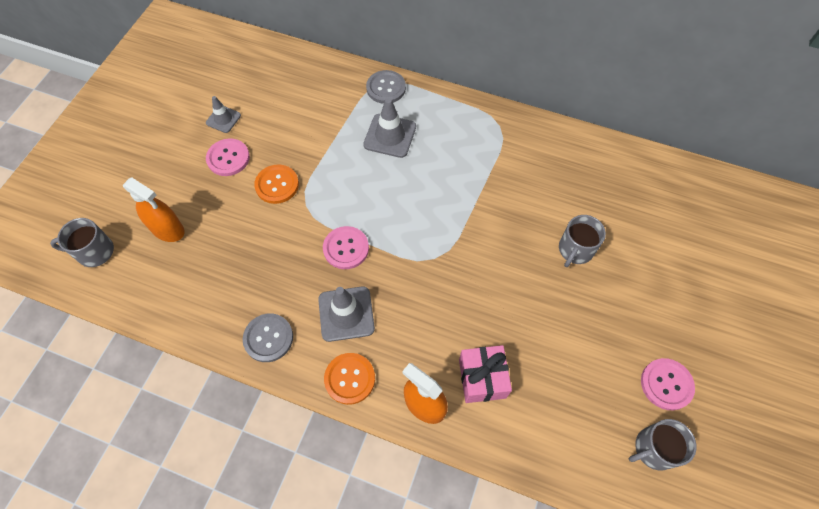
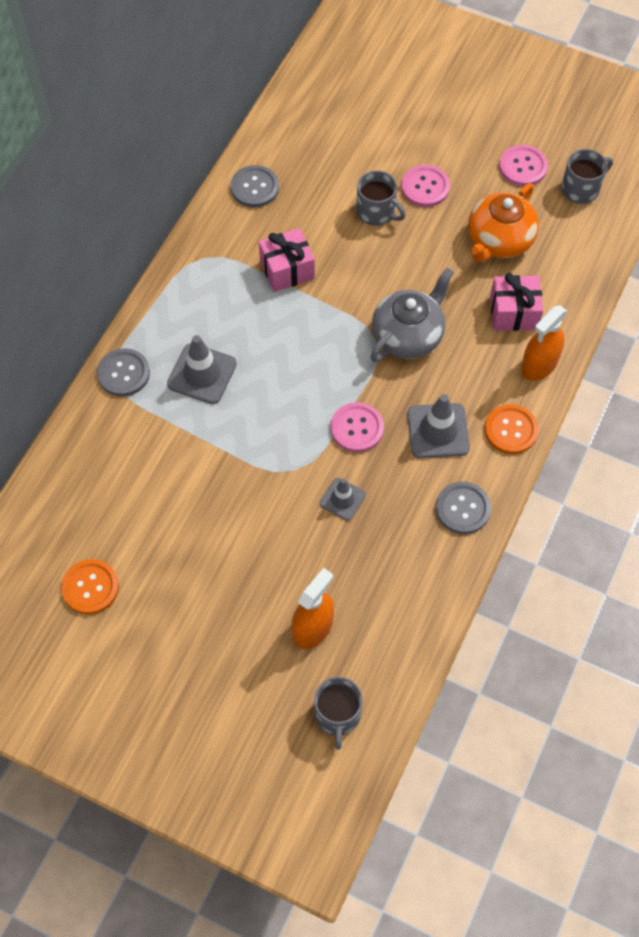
camera: 85 degrees left, 0 degrees up
(223, 119) = (144, 570): grey traffic cone -> grey traffic cone (342, 499)
(228, 158) = (211, 561): pink button -> pink button (425, 187)
(277, 185) = (260, 502): orange button -> orange button (90, 587)
(444, 284) = (408, 335): none -> grey teapot
(498, 184) = (287, 270): none -> pink gift
(566, 362) = (499, 241): none -> orange teapot
(578, 153) = (254, 187): none -> grey button
(654, 449) = (581, 189): grey mug -> grey mug turned 105 degrees counterclockwise

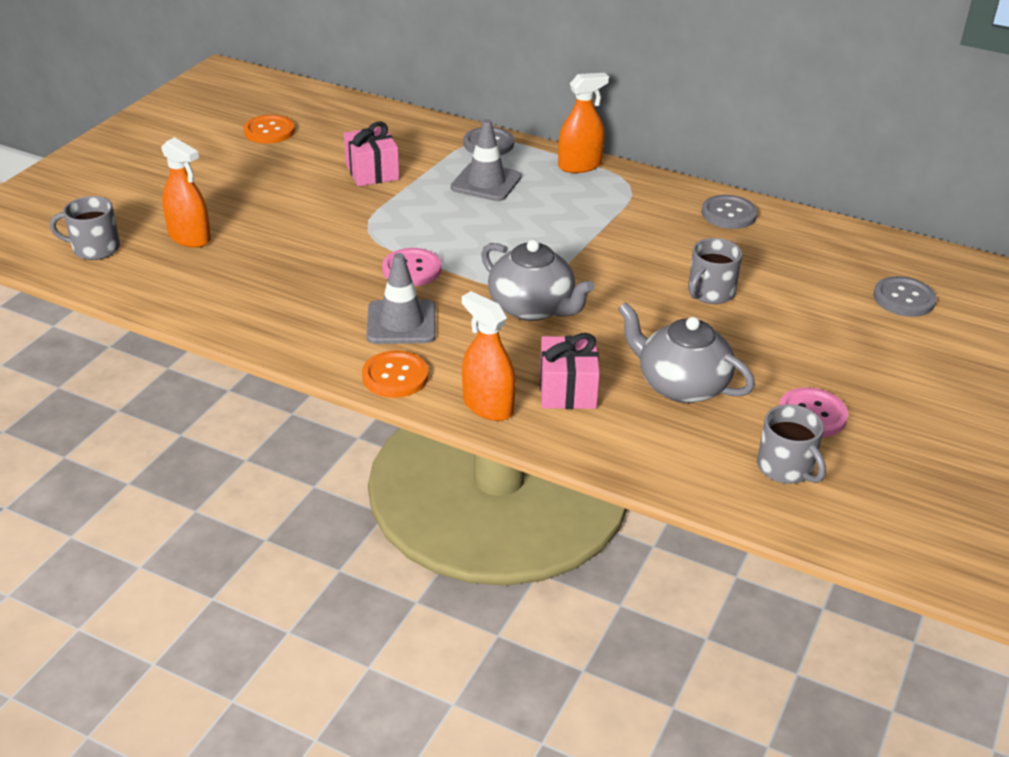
camera: 90 degrees right, 25 degrees down
(169, 296) = (579, 165): none -> orange spray bottle
(287, 270) = (618, 231): pink gift -> pink gift (372, 172)
(342, 499) = (327, 258): grey traffic cone -> none
(425, 187) = (756, 330): pink button -> none
(463, 509) = (298, 335): grey button -> grey button (904, 298)
(499, 241) = (681, 385): orange teapot -> grey teapot

